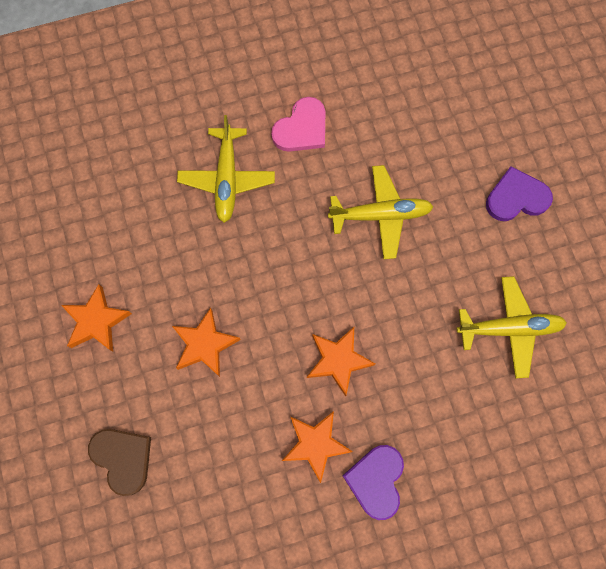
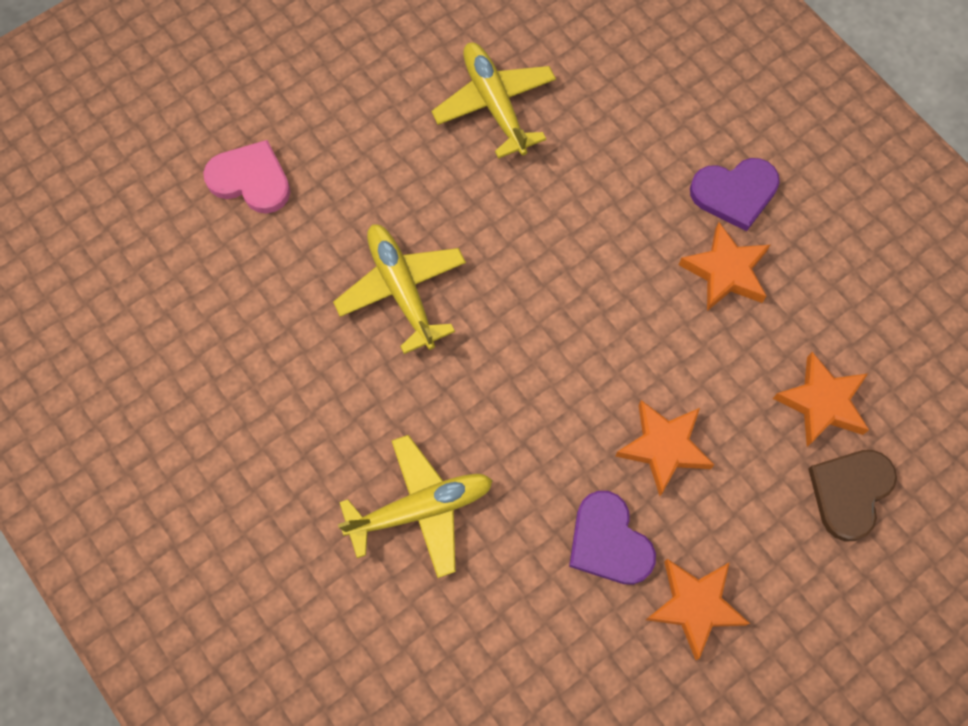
camera: 110 degrees left, 5 degrees down
(302, 128) = (308, 433): pink heart -> pink heart (251, 179)
(338, 360) = (614, 279): orange star -> orange star (822, 403)
(516, 197) = (320, 139): purple heart -> purple heart (609, 542)

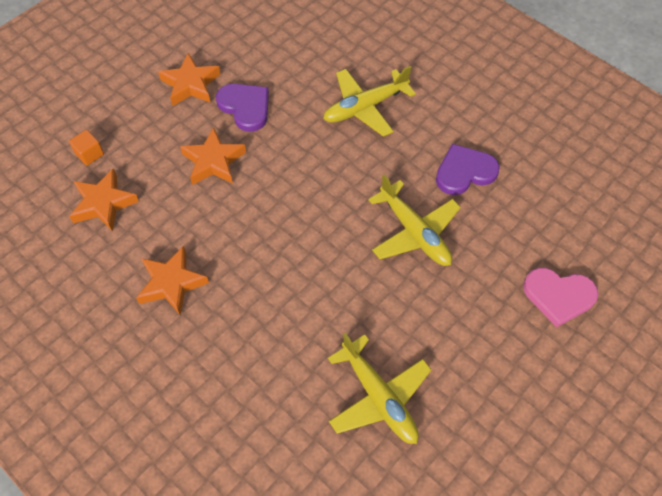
camera: 170 degrees right, 10 degrees down
(735, 193) = (164, 349): purple heart -> purple heart (464, 172)
(850, 492) = (90, 154): brown heart -> orange cube

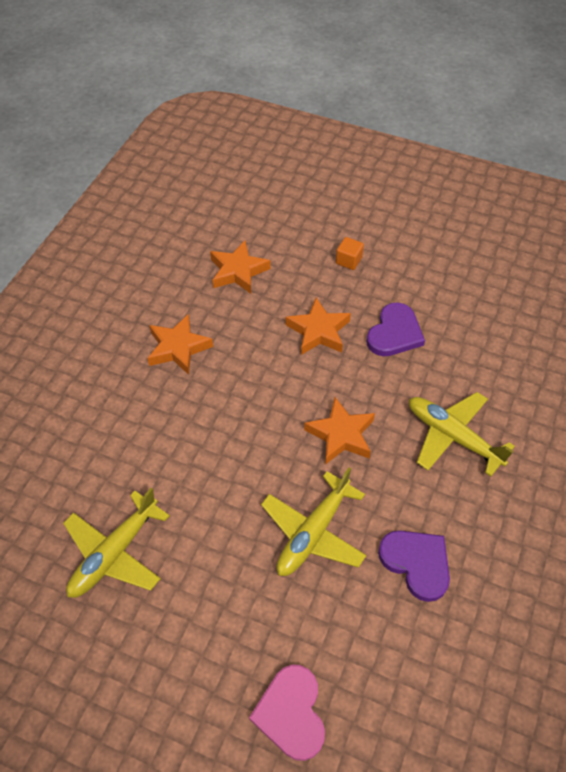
camera: 70 degrees right, 5 degrees down
(90, 154) = (283, 242): orange cube -> orange cube (348, 261)
(190, 84) = (398, 281): orange star -> orange star (341, 435)

